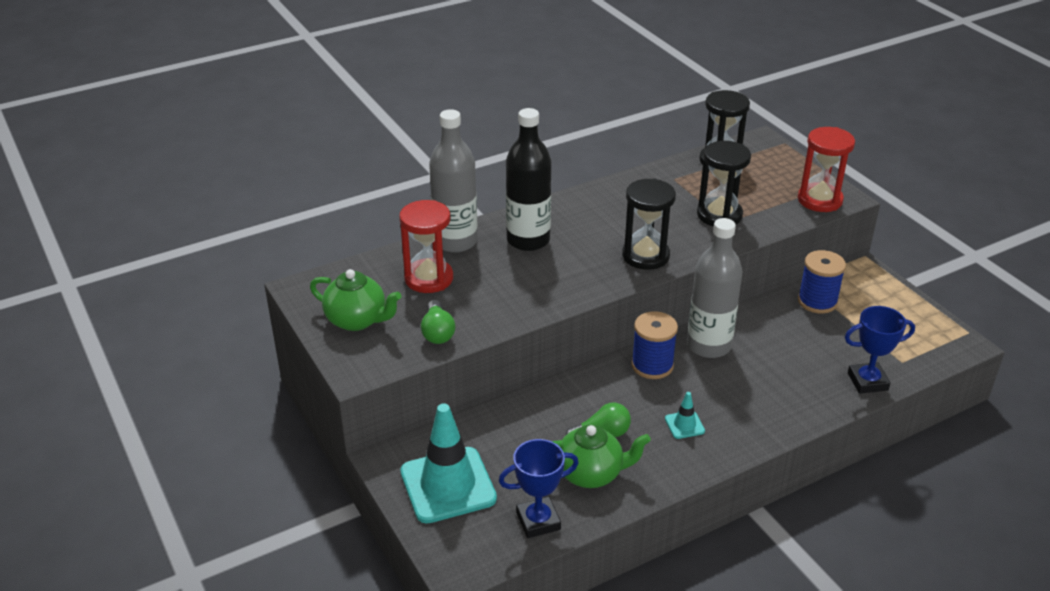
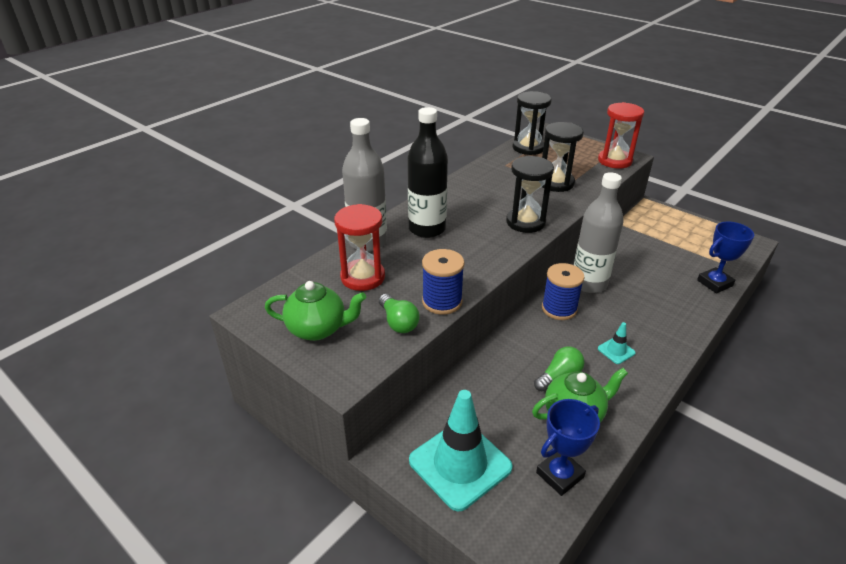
camera: 20 degrees left, 0 degrees up
(817, 301) = (638, 234): blue spool -> blue spool (442, 301)

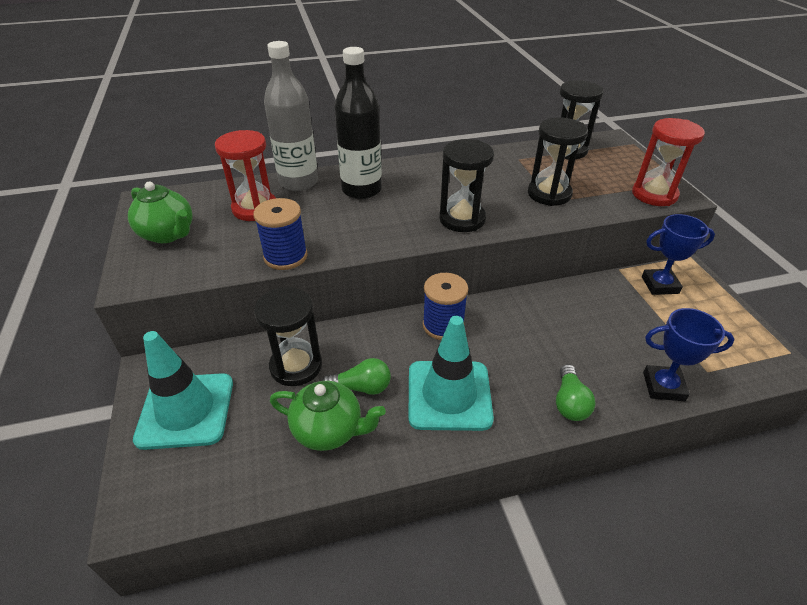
camera: 35 degrees right, 5 degrees up
(398, 322) = (229, 257): green light bulb -> green light bulb (569, 402)
(498, 388) = (296, 366): none -> black hourglass
(559, 475) = (247, 474): blue trophy -> blue trophy (660, 285)
(589, 283) = (506, 316): grey bottle -> none
(616, 351) = (449, 395): turquoise traffic cone -> turquoise traffic cone, size x2.33

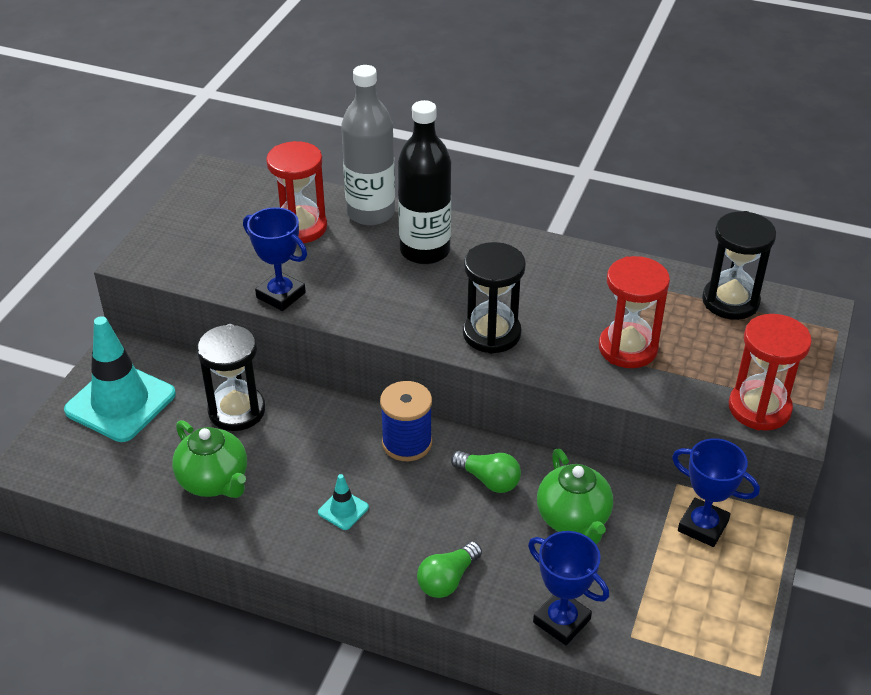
camera: 35 degrees right, 0 degrees up
(168, 234) = (202, 223): green teapot -> green teapot (573, 519)
(285, 256) = (281, 295): blue spool -> blue trophy
(361, 387) = (274, 460): green light bulb -> green light bulb (488, 480)
(449, 395) = (343, 510): turquoise traffic cone -> turquoise traffic cone, size x0.43
(549, 194) = (628, 348): black hourglass -> red hourglass

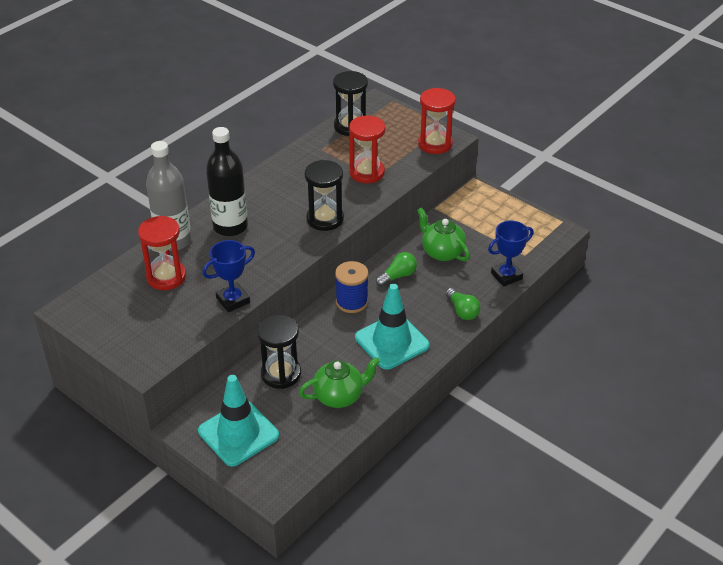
camera: 70 degrees left, 0 degrees up
(343, 510) = (392, 341): turquoise traffic cone -> turquoise traffic cone, size x2.33
(573, 519) = (442, 252): green teapot -> green teapot turned 135 degrees counterclockwise
(703, 526) = (467, 208): blue trophy -> none

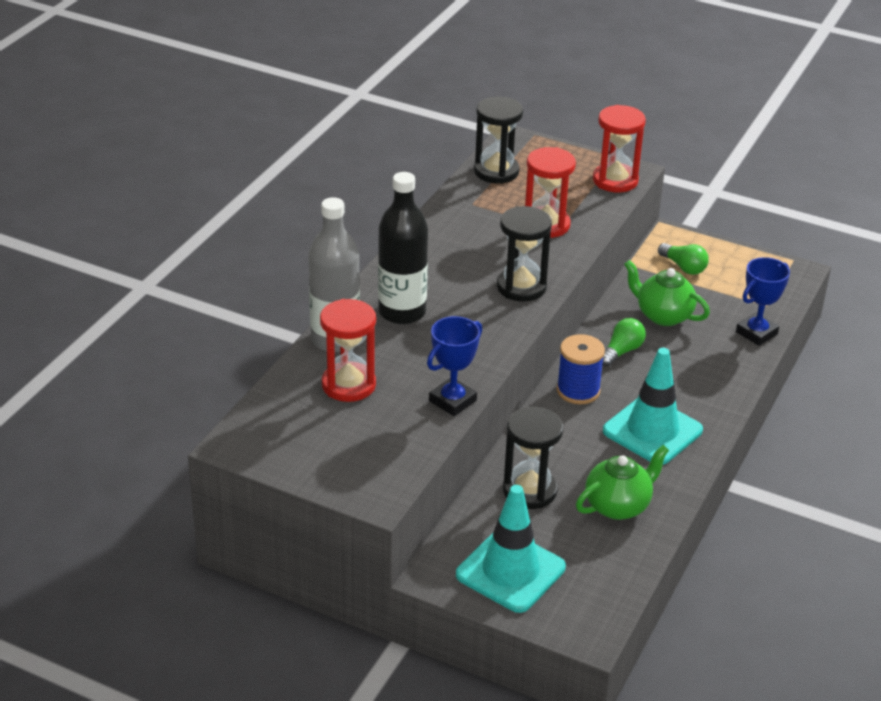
camera: 15 degrees left, 5 degrees down
(462, 311) = (722, 382): green light bulb -> green light bulb (683, 267)

